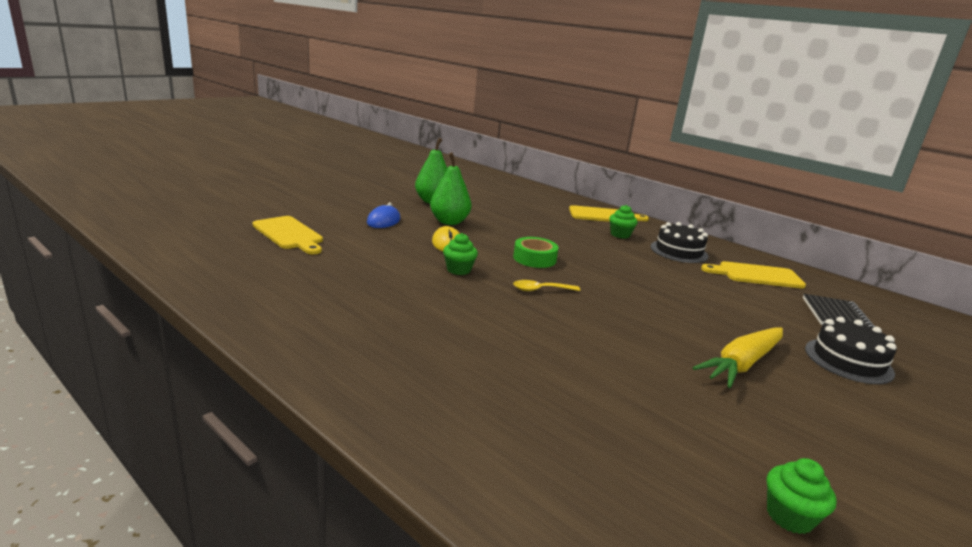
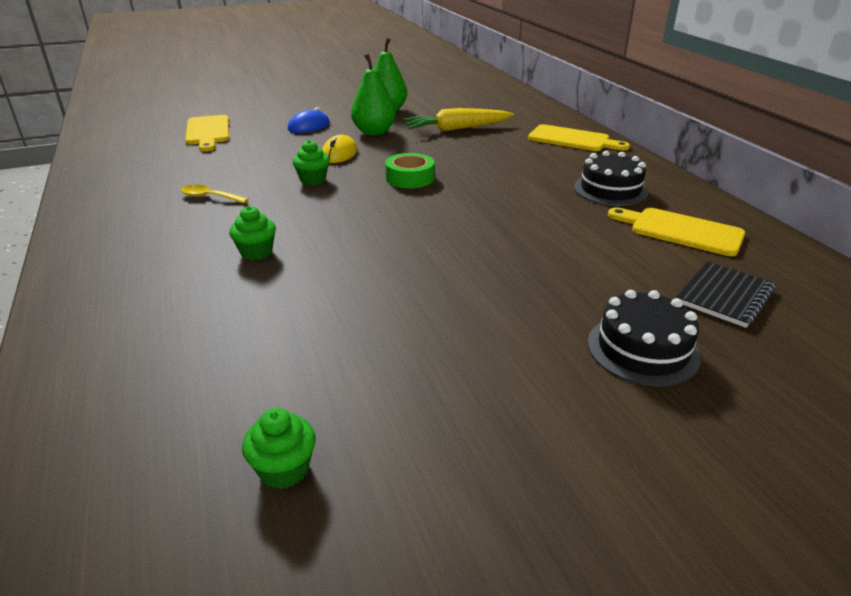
camera: 30 degrees right, 10 degrees up
(540, 290) = (367, 209): yellow spoon -> yellow spoon (209, 197)
(620, 235) = (559, 163): green cupcake -> green cupcake (256, 252)
(742, 364) = (482, 322): yellow carrot -> yellow carrot (457, 129)

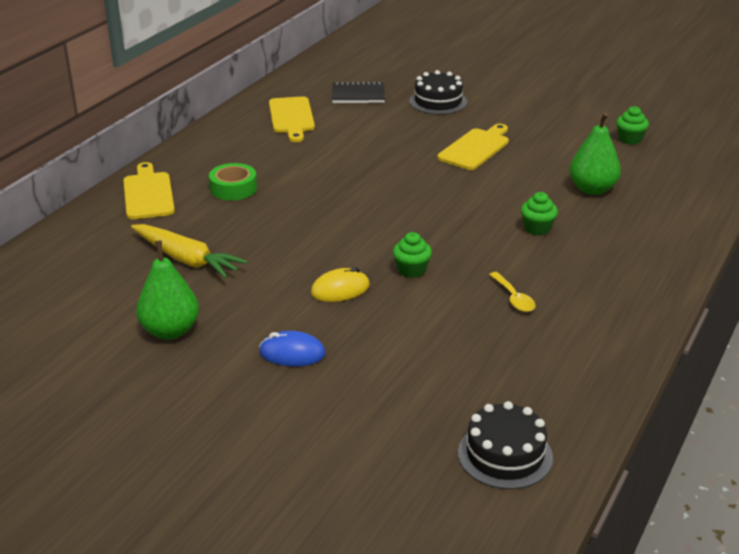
camera: 130 degrees left, 0 degrees up
(208, 132) = (402, 415): yellow cutting board -> yellow cutting board (475, 148)
(374, 132) = (257, 301): green pear -> green pear (592, 189)
(410, 178) = (342, 230): green tape -> green tape (233, 188)
(610, 190) = (252, 151): black cake -> black cake (505, 455)

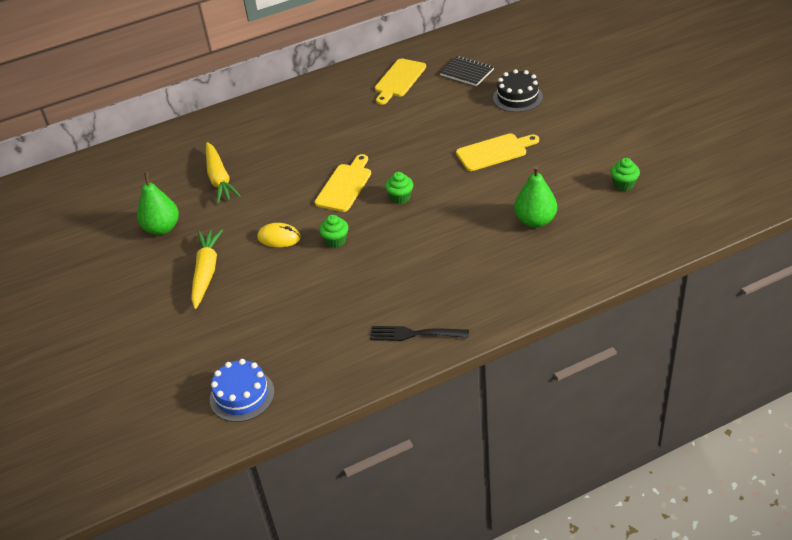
camera: 40 degrees right, 10 degrees up
(148, 194) = (248, 118): yellow cutting board -> yellow cutting board (345, 186)
(233, 188) = (300, 131): green tape -> none
(292, 353) = (206, 272): blue mouse -> yellow carrot
(505, 455) = (242, 395): black cake -> blue cake
(514, 298) = (373, 289): yellow spoon -> none
(537, 228) = (454, 240): green cupcake -> green cupcake (400, 197)
(612, 319) = (415, 334): none -> black fork

